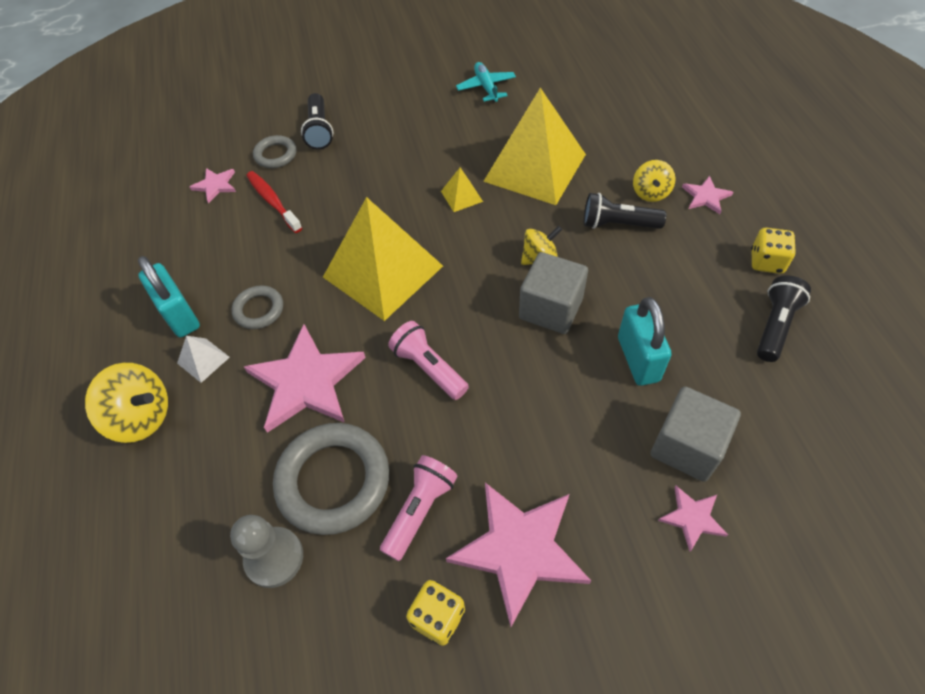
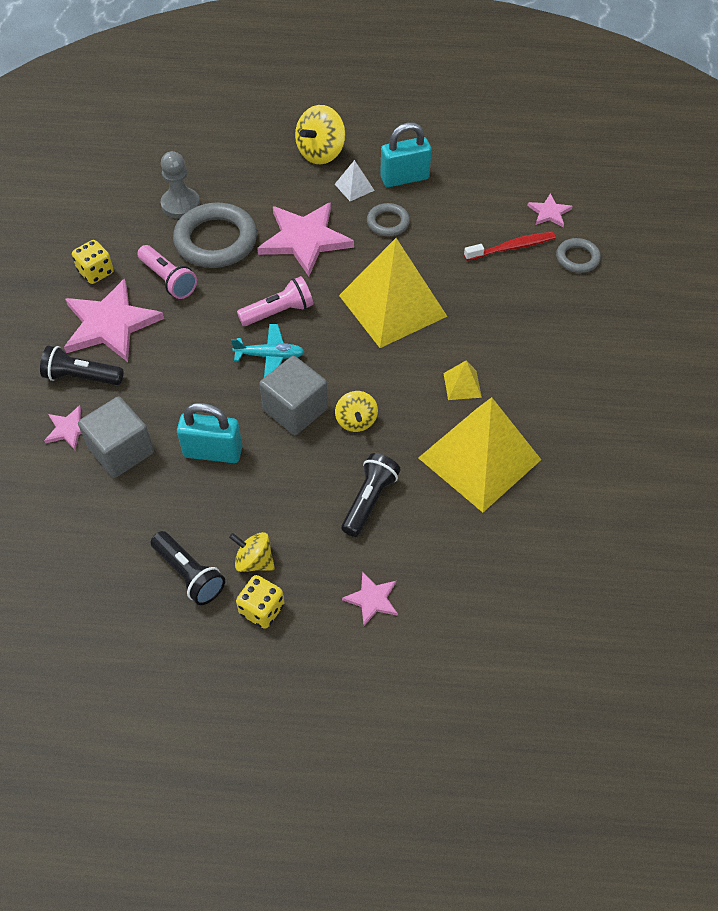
camera: 105 degrees right, 0 degrees up
(319, 130) = (604, 296): black flashlight -> black flashlight (82, 377)
(486, 87) = (633, 457): turquoise plane -> turquoise plane (270, 356)
(650, 193) = (399, 549): yellow spinning top -> yellow spinning top (254, 561)

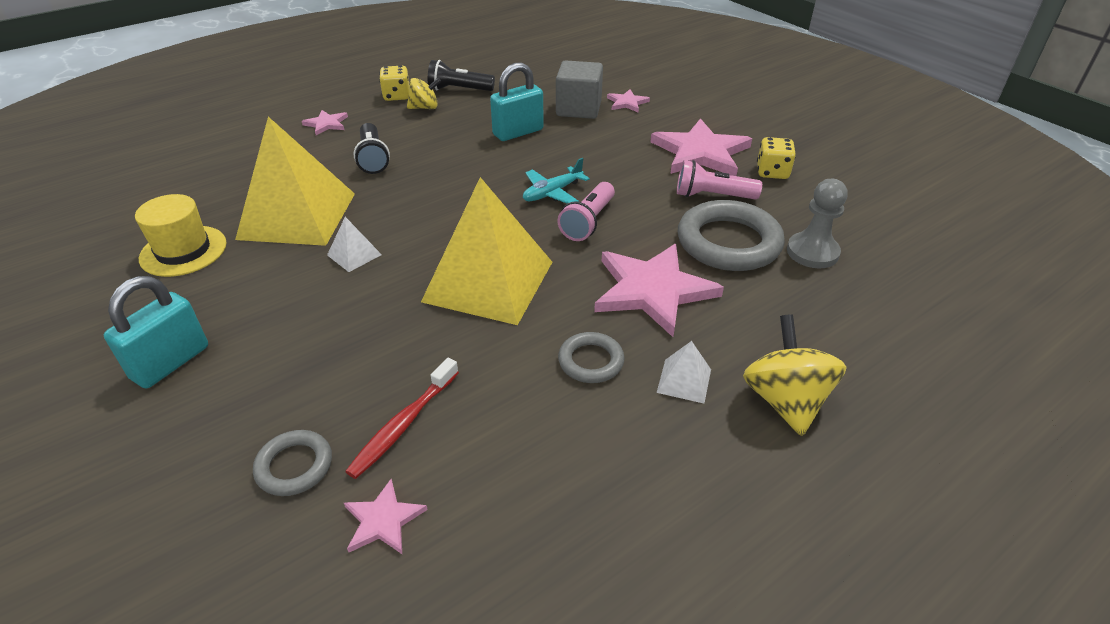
camera: 140 degrees right, 15 degrees down
(82, 377) = (665, 123): black flashlight -> none
(295, 409) = (488, 175): grey cube -> none
(356, 421) = (430, 190): yellow spinning top -> none
(404, 178) = (641, 436): turquoise padlock -> turquoise padlock (170, 362)
(462, 385) = (354, 255): yellow pyramid -> white pyramid
(585, 471) = (183, 251): none -> yellow hat

